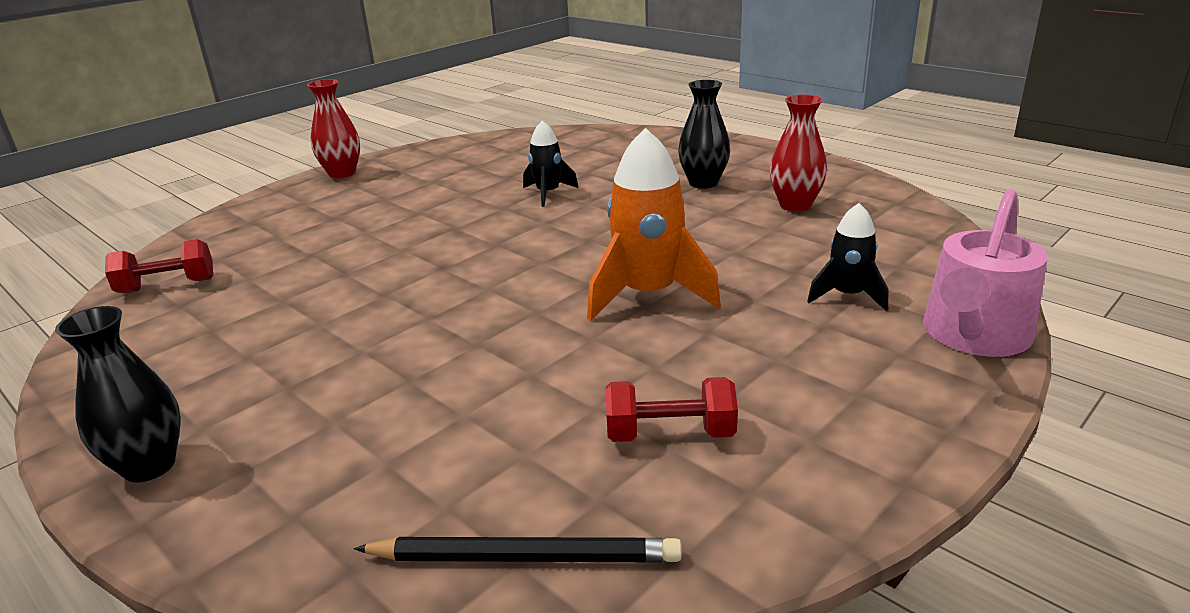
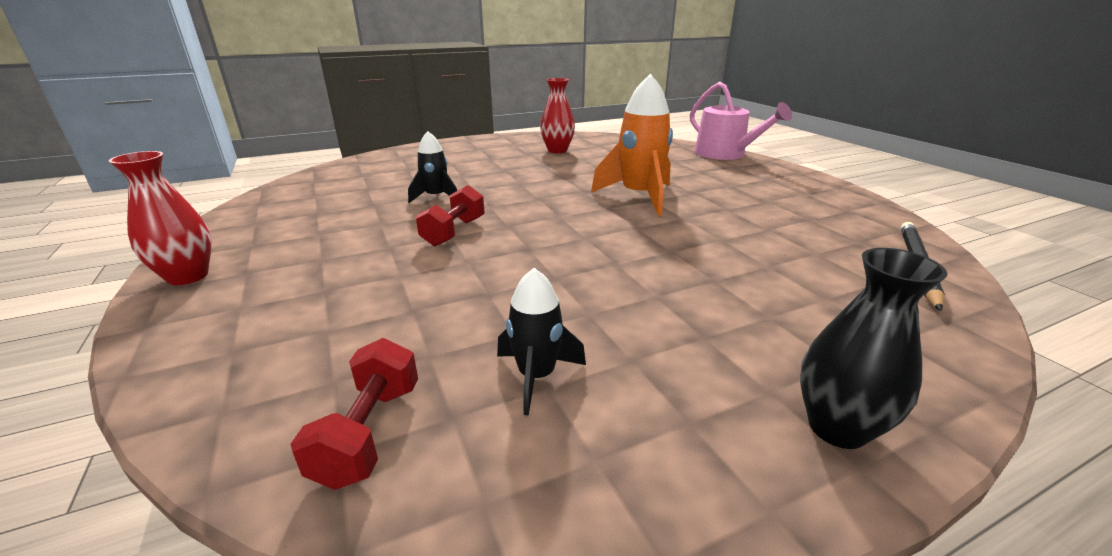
camera: 70 degrees left, 0 degrees up
(670, 434) = (798, 217): red dumbbell -> red dumbbell (454, 232)
(703, 183) = (493, 160): black vase -> none
(848, 296) = (674, 162): black rocket -> black rocket (536, 376)

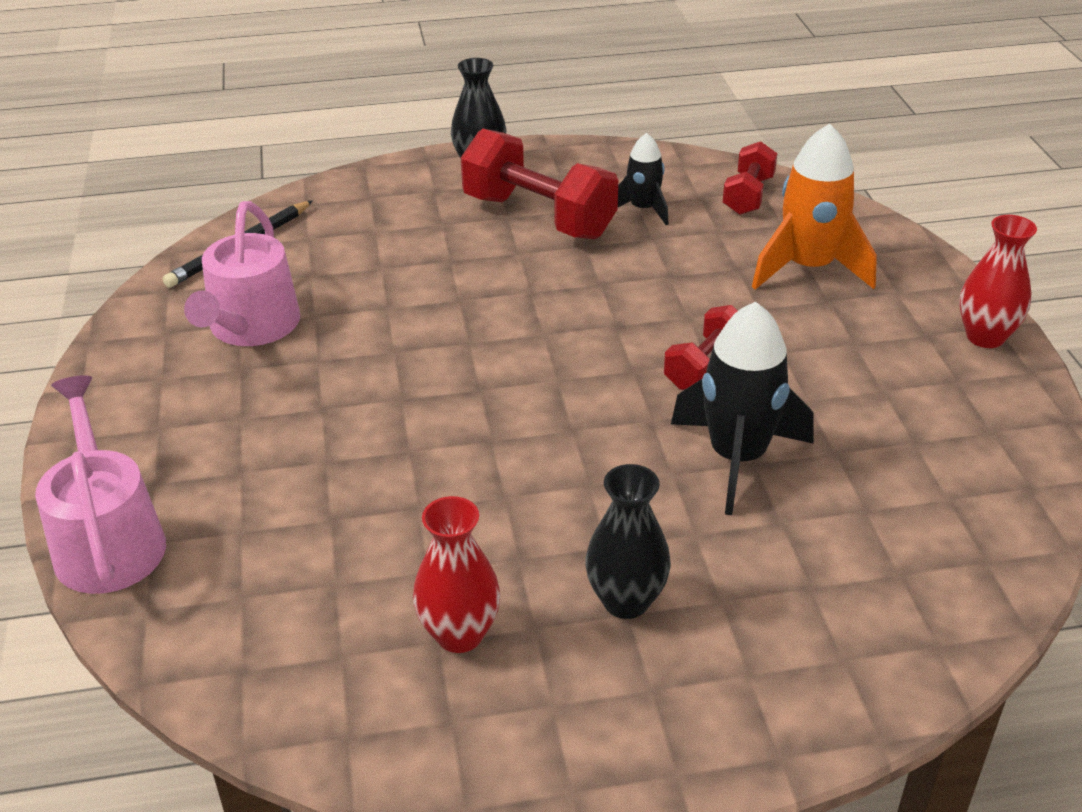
camera: 165 degrees left, 10 degrees up
(436, 197) = (737, 458): black rocket -> black rocket, size x1.75
(492, 160) = (626, 601): none -> black vase
(639, 196) = (415, 408): orange rocket -> orange rocket (808, 268)
(668, 342) = (538, 217): none -> red dumbbell
(799, 218) = (251, 327): none -> pink watering can

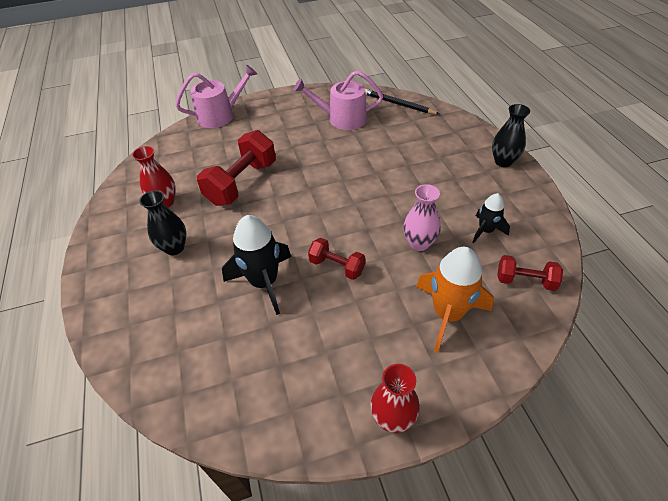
camera: 85 degrees right, 10 degrees up
(538, 217) = (460, 189): red dumbbell -> red dumbbell (242, 183)
(661, 274) = (419, 243): none -> pink vase

